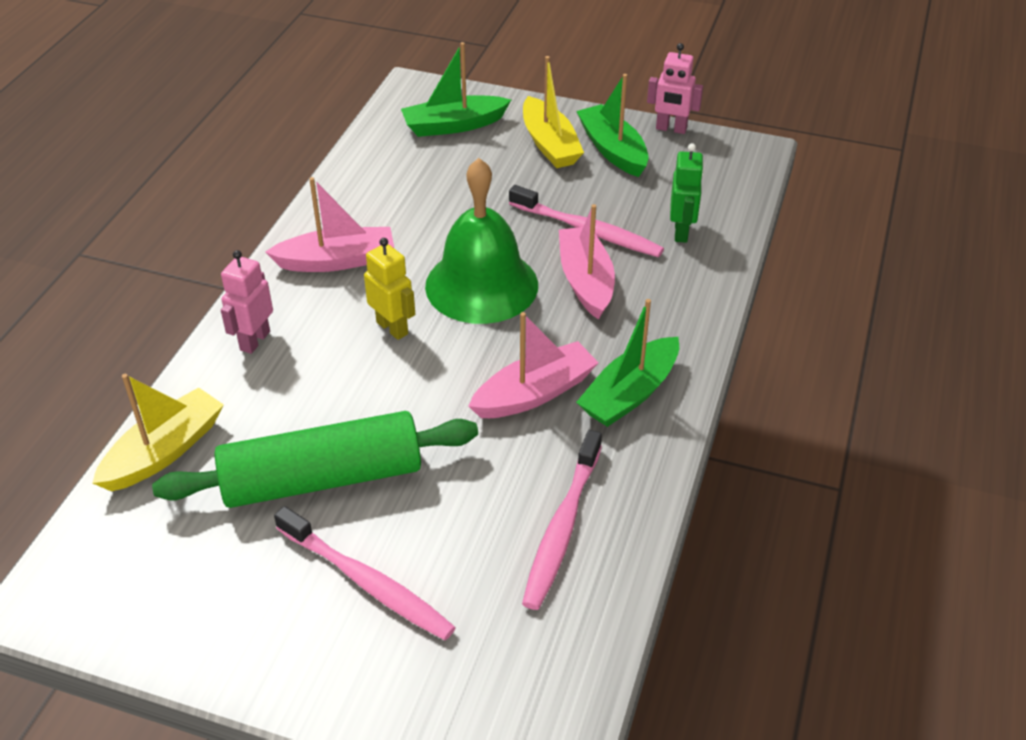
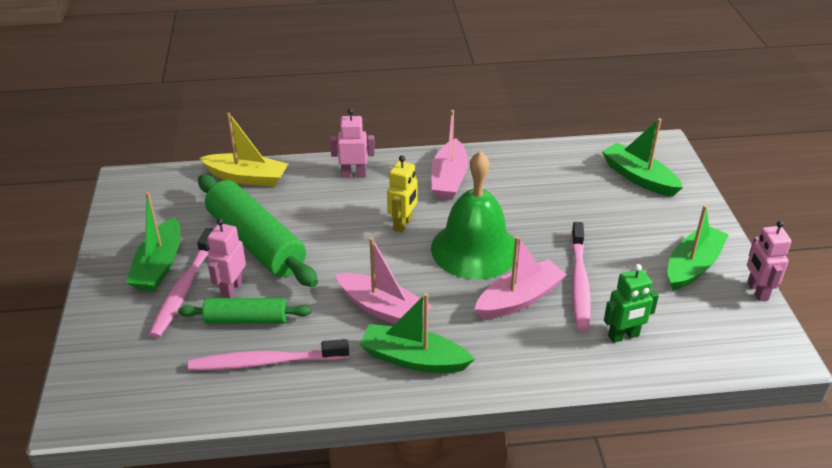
camera: 65 degrees right, 5 degrees down
(294, 601) = (159, 265): none -> green boat
(337, 261) = (449, 179): pink boat -> pink boat turned 45 degrees clockwise
(402, 528) = (231, 289): none -> pink robot
(473, 528) = (246, 320): none -> green rolling pin
(550, 144) = (665, 231): yellow boat -> none

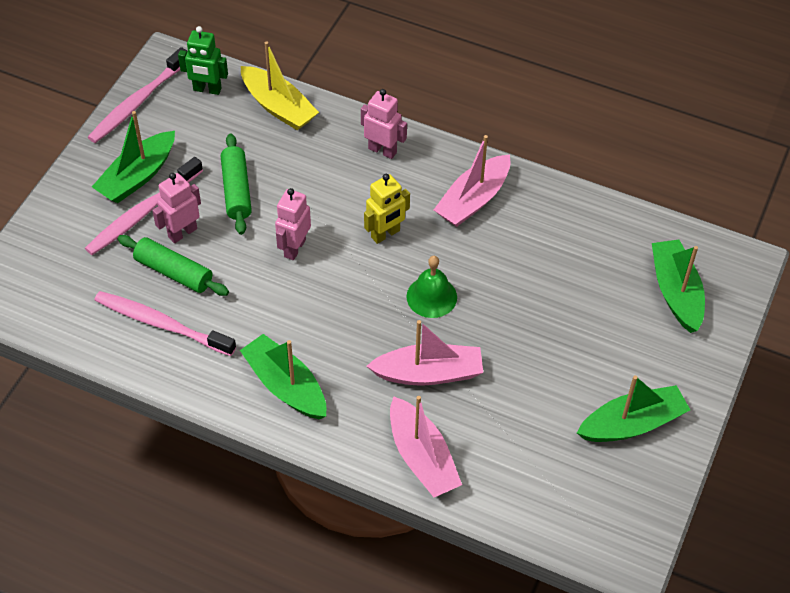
camera: 30 degrees right, 15 degrees up
(256, 242) = (237, 190): green rolling pin -> green rolling pin, size x0.57
(383, 309) = (297, 321): pink boat -> pink boat (422, 457)
(474, 249) = (431, 297): green bell -> green bell, size x0.52
(579, 282) = (501, 384): pink toothbrush -> pink toothbrush (137, 102)
(623, 336) = (493, 462): green robot -> green robot (207, 89)
(757, 291) = (671, 484): pink robot -> pink robot (294, 248)

